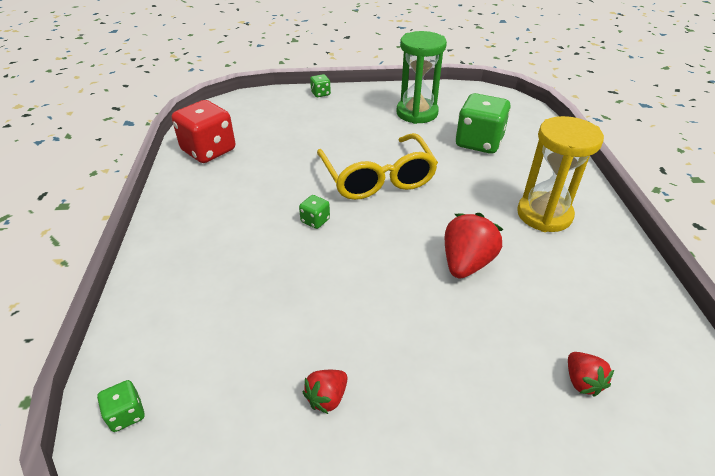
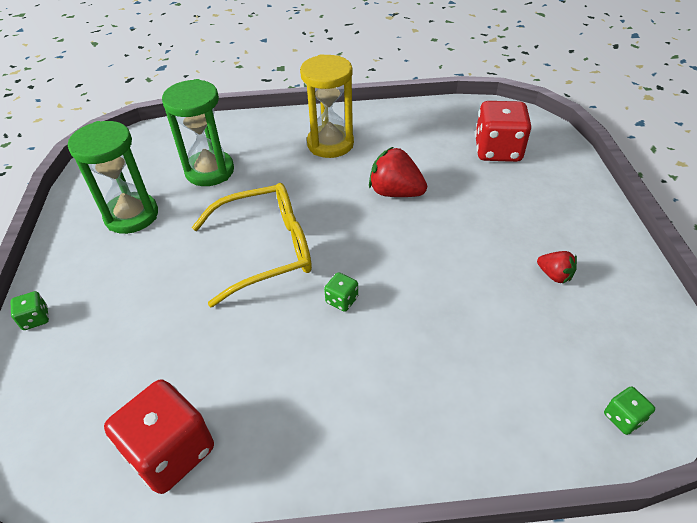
camera: 90 degrees left, 5 degrees up
(479, 142) = (209, 171): green dice -> green hourglass
(582, 381) = (497, 150): red strawberry -> red dice

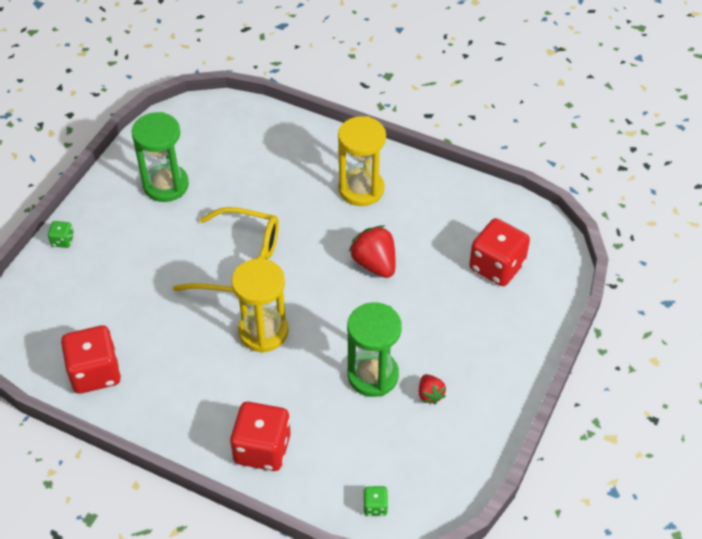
camera: 30 degrees right, 5 degrees up
(209, 171) = (247, 170): green hourglass -> green hourglass (373, 375)
(341, 300) = (263, 331): green dice -> yellow hourglass
(448, 426) = (262, 449): none -> red dice

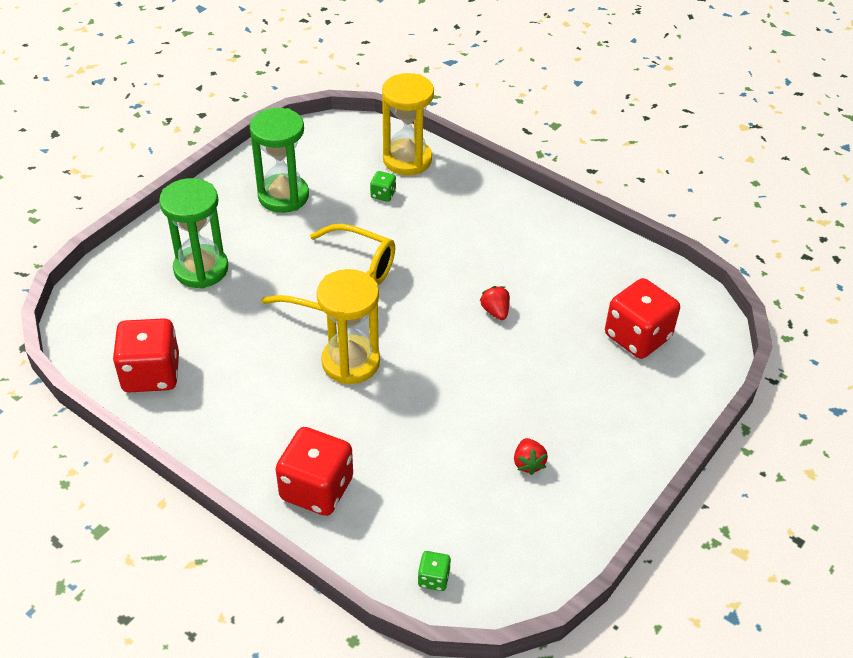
camera: 10 degrees right, 5 degrees down
(63, 240) = (157, 234): green dice -> green dice (383, 194)
(361, 189) = (498, 232): yellow hourglass -> yellow hourglass (407, 160)
(373, 375) = (465, 430): green hourglass -> green hourglass (201, 269)
(374, 264) = (495, 311): red strawberry -> red strawberry, size x0.57

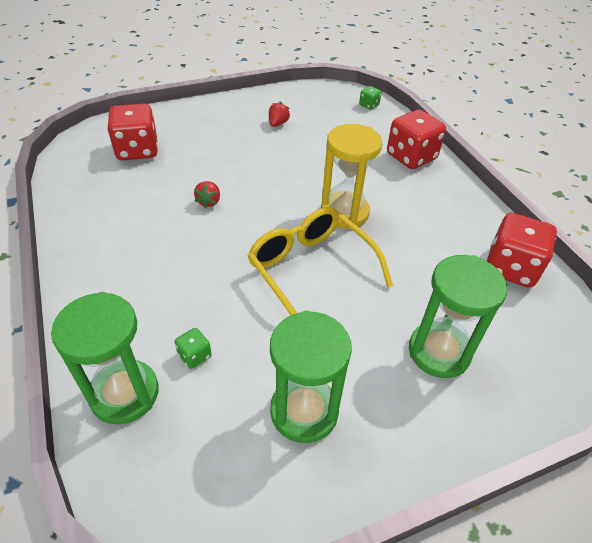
camera: 150 degrees left, 0 degrees up
(407, 160) = (124, 393): yellow hourglass -> green hourglass

